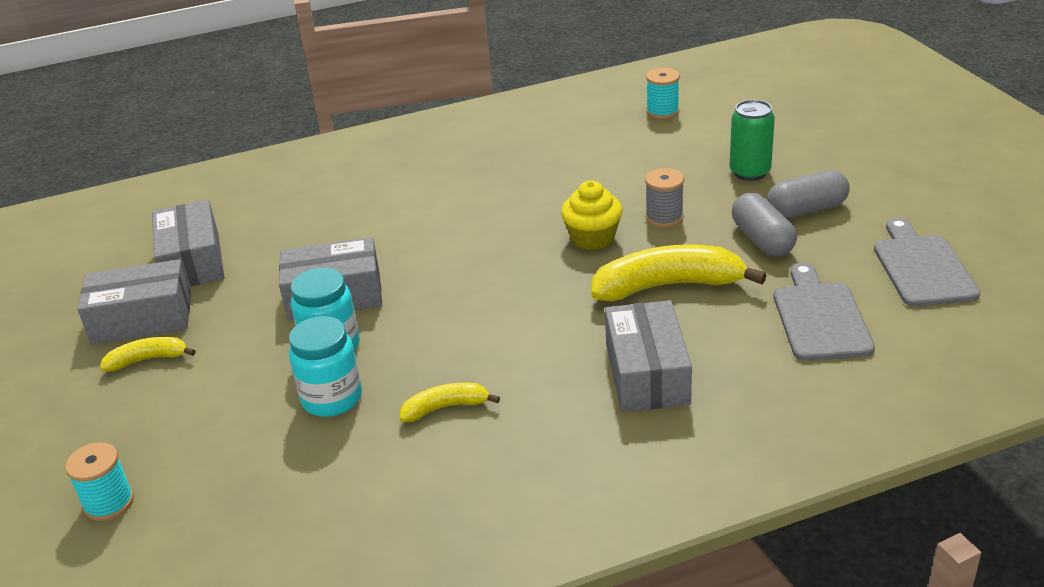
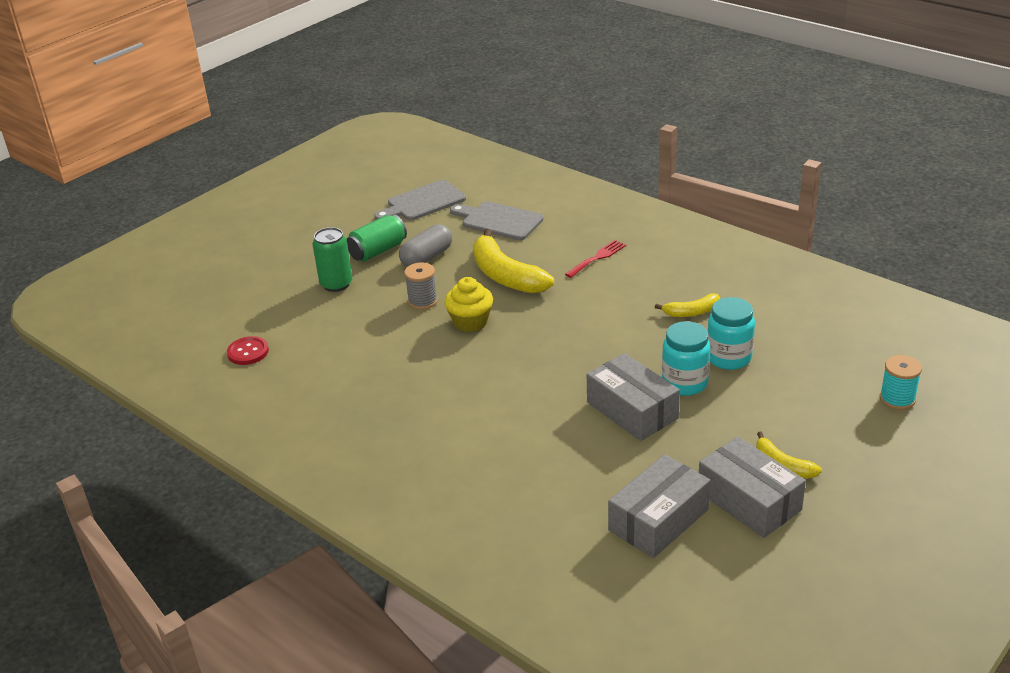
camera: 120 degrees left, 0 degrees up
(445, 407) = (692, 312): yellow banana -> yellow banana turned 60 degrees counterclockwise
(647, 374) = (597, 258): grey box -> red fork
(662, 111) = (248, 352): turquoise spool -> red button
(806, 210) = (378, 251): grey capsule -> green can
(820, 318) = (498, 221): grey cutting board -> grey cutting board turned 60 degrees clockwise

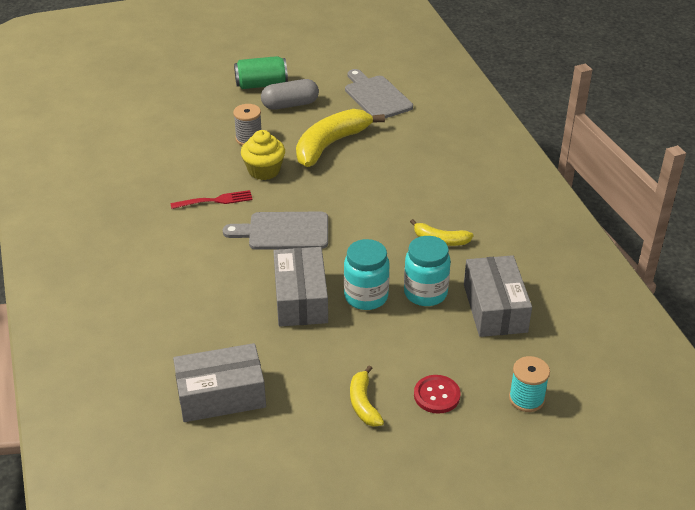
camera: 30 degrees right, 5 degrees up
(248, 352) = (94, 125): red button -> red button (436, 395)
(336, 284) = (205, 99): green can -> none
(423, 202) = (336, 58): grey cutting board -> grey cutting board (284, 231)
(505, 276) = (330, 144): yellow banana -> yellow banana turned 45 degrees clockwise
(597, 258) = (418, 160): red fork -> red fork (215, 200)
(749, 501) = (304, 417): grey box -> grey box (494, 308)

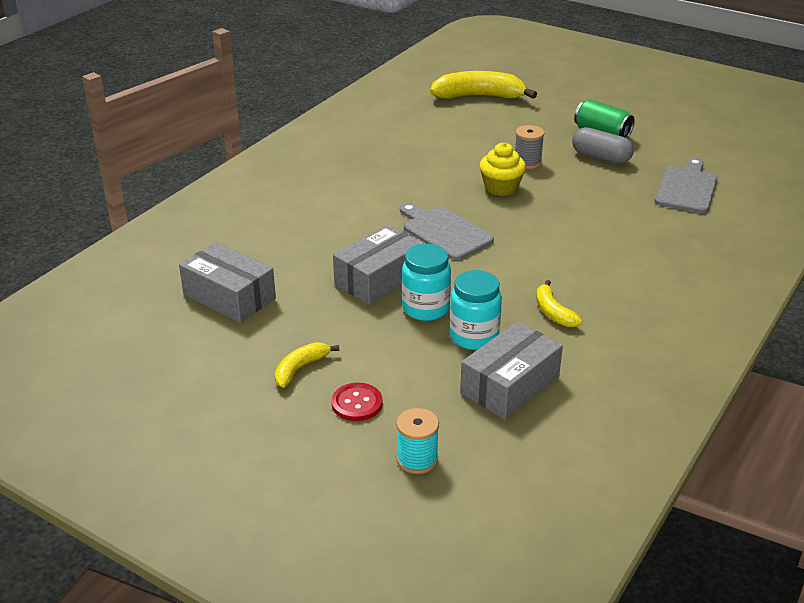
camera: 50 degrees right, 5 degrees down
(215, 200) = (433, 186): red fork -> none
(330, 144) = (584, 199): yellow banana -> yellow banana (479, 96)

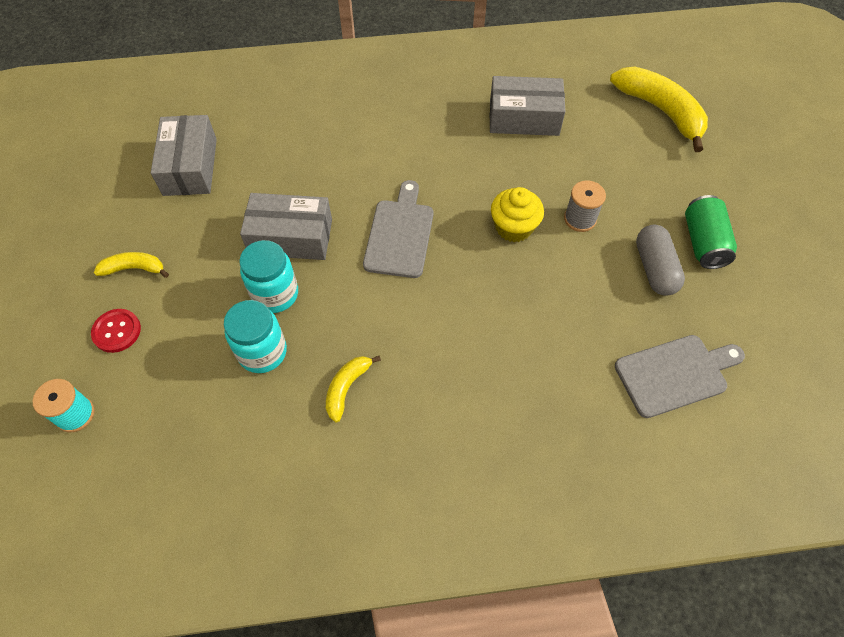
camera: 50 degrees right, 25 degrees up
(510, 385) = (215, 419): grey box -> grey box (524, 118)

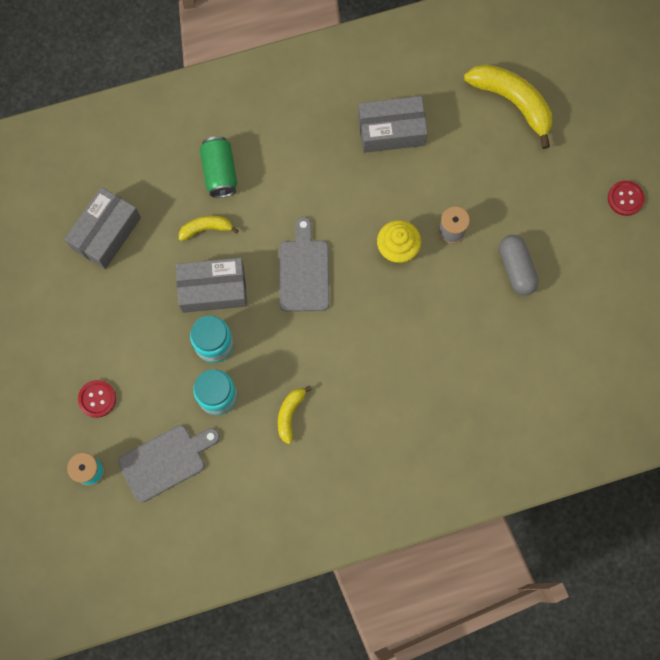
camera: 10 degrees left, 15 degrees up
(134, 268) = (91, 341): yellow banana -> yellow banana (206, 228)
(190, 166) = (106, 233): grey box -> grey box turned 45 degrees clockwise
(675, 374) = (536, 360): grey cutting board -> grey cutting board (166, 461)
(703, 242) = (554, 237): green can -> green can (220, 172)
(790, 216) = (625, 198): none -> red button

